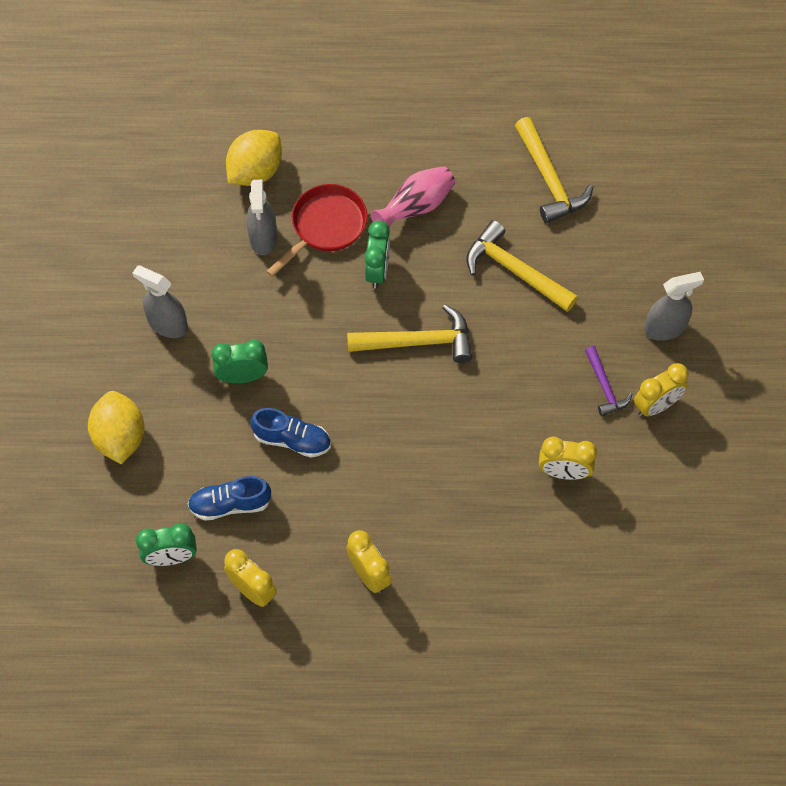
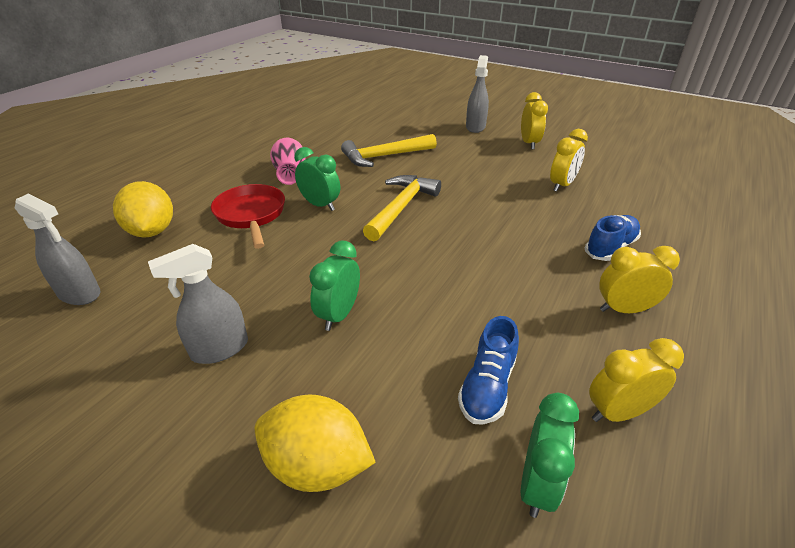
camera: 60 degrees left, 25 degrees down
(263, 238) = (216, 249): grey spray bottle -> grey spray bottle (79, 294)
(292, 440) = (439, 306): blue shoe -> blue shoe (610, 247)
(549, 179) = (334, 129): yellow hammer -> none
(604, 387) = (502, 154): purple hammer -> none

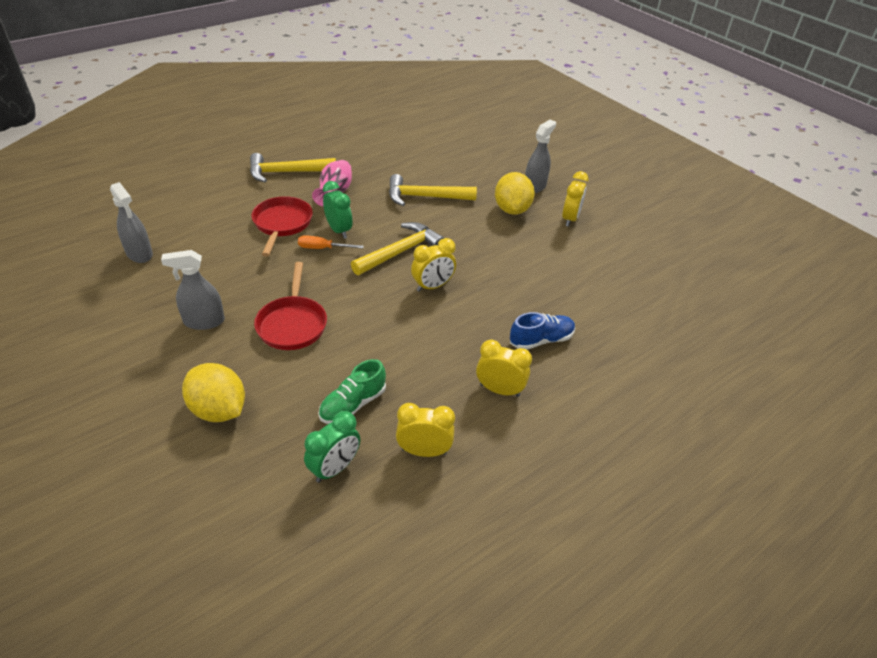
camera: 20 degrees right, 5 degrees up
(152, 231) = (206, 218): yellow lemon -> yellow lemon (512, 210)
(223, 167) = (287, 172): none -> yellow hammer
(315, 226) = (322, 248): none -> orange screwdriver
(339, 315) = (292, 324): green clock -> red pan
(487, 386) = (353, 405): blue shoe -> green shoe
(562, 185) = (558, 271): yellow clock -> yellow clock (432, 286)

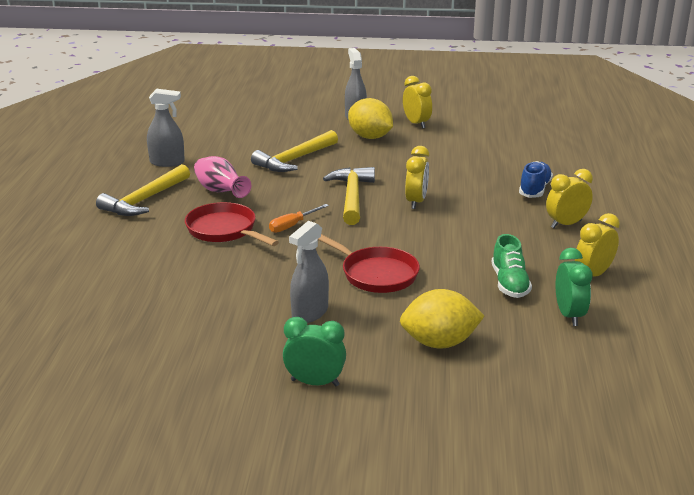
camera: 45 degrees left, 15 degrees down
(139, 254) = (147, 314): grey spray bottle -> grey spray bottle (167, 162)
(339, 230) = (278, 210): green clock -> green clock (315, 383)

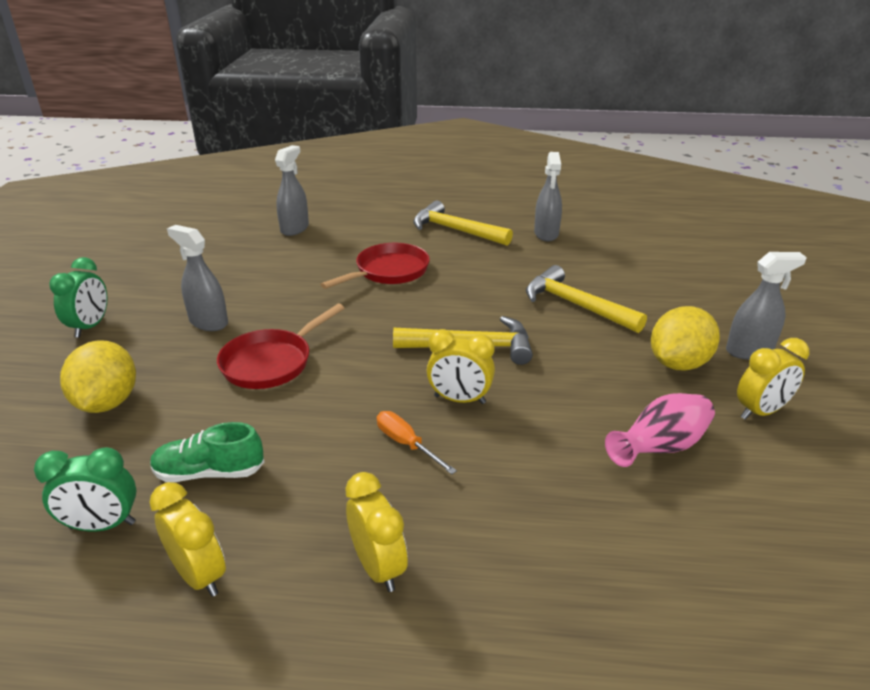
camera: 90 degrees right, 5 degrees up
(105, 286) = (295, 228): none -> grey spray bottle
(220, 192) = (477, 265): pink vase -> pink vase (660, 448)
(292, 225) = (396, 308): orange screwdriver -> orange screwdriver (406, 444)
(534, 189) = (517, 541): blue shoe -> none

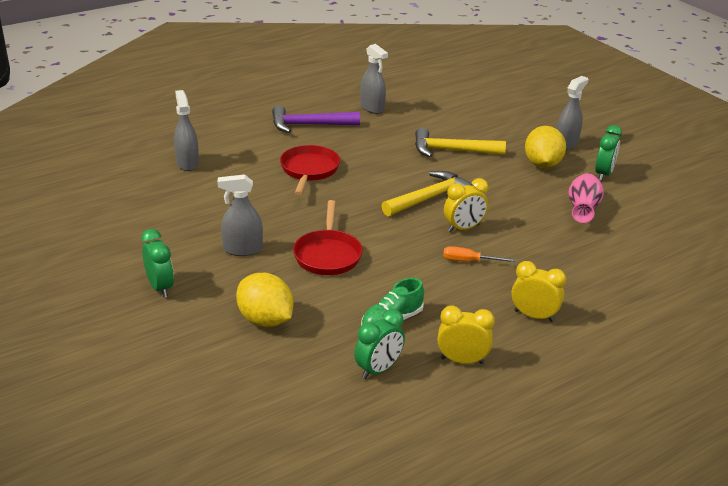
camera: 40 degrees left, 0 degrees up
(455, 230) = (309, 125): yellow hammer -> purple hammer
(760, 411) = (603, 174): yellow clock -> green clock

